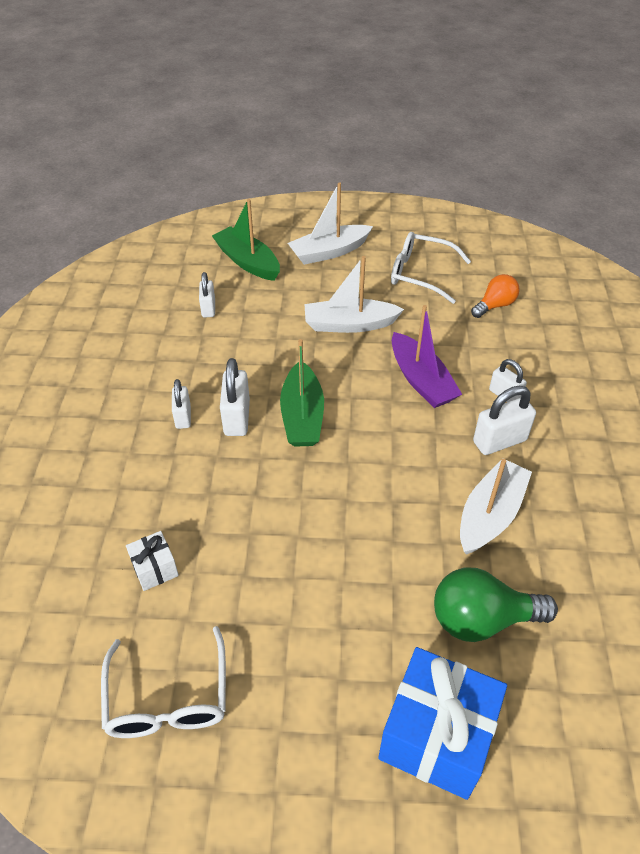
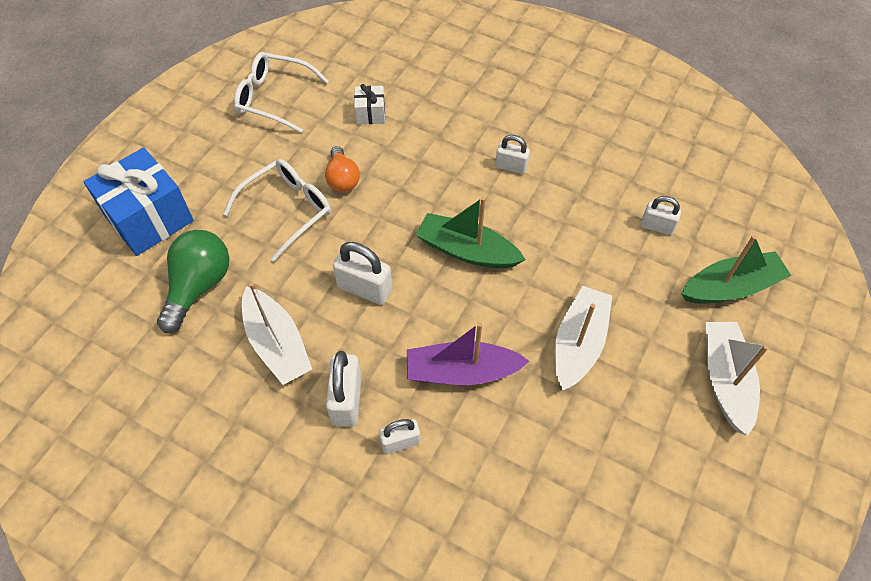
camera: 115 degrees right, 10 degrees up
(237, 418) = (490, 202): white padlock -> white padlock (364, 288)
(420, 274) = (644, 466): white glasses -> white glasses (287, 210)
(495, 305) = (547, 523): orange light bulb -> orange light bulb (342, 179)

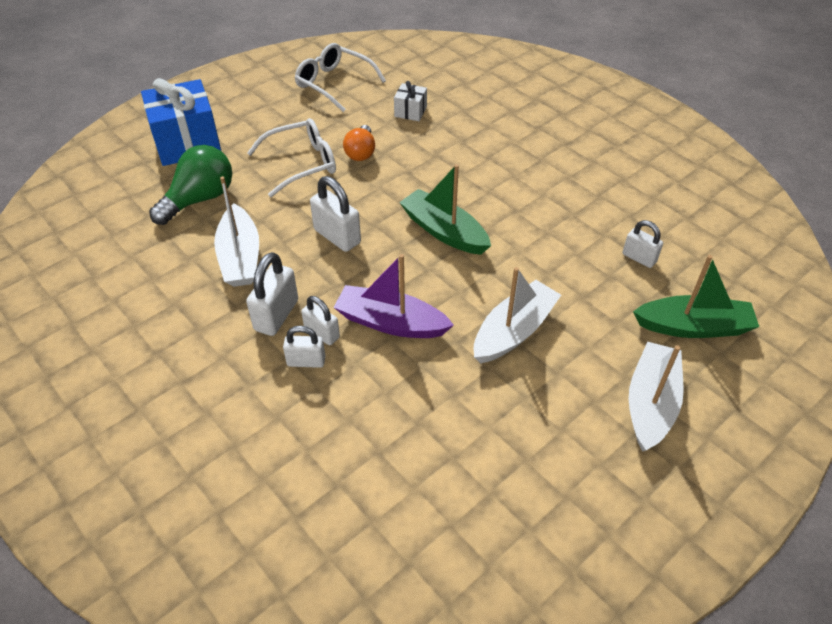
camera: 20 degrees right, 10 degrees down
(511, 166) = (518, 178): white padlock -> white padlock (322, 333)

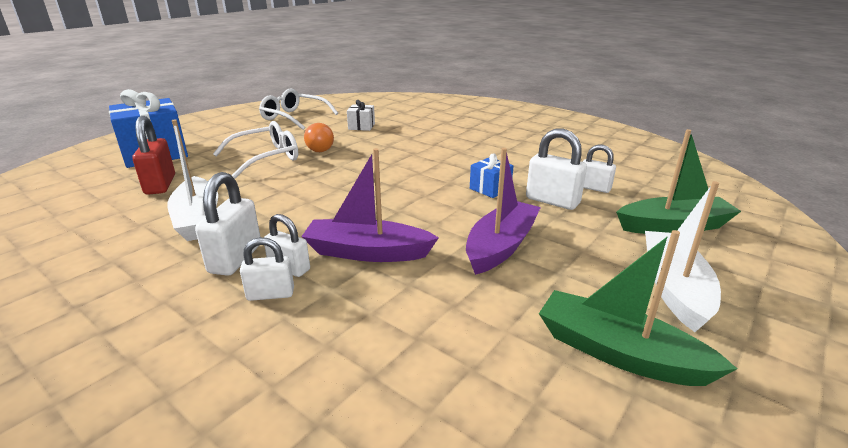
camera: 10 degrees left, 20 degrees down
(200, 199) = (160, 185): green light bulb -> red padlock
(337, 236) = (302, 197): white padlock -> white padlock (552, 201)
(444, 231) = (408, 186): green boat -> green boat (618, 353)
(514, 331) = (501, 246): white boat -> purple boat
(528, 245) = (490, 189): none -> blue gift

